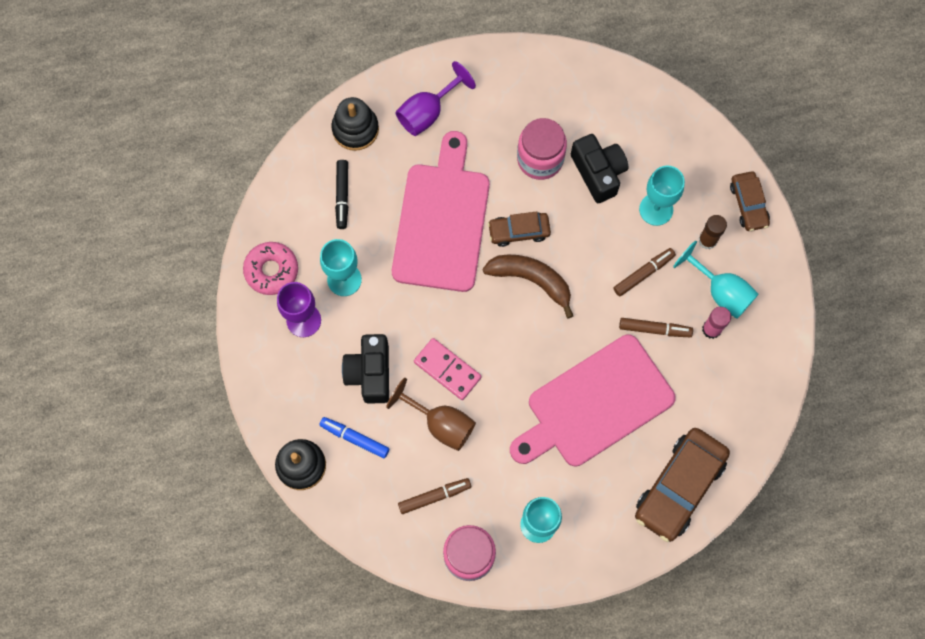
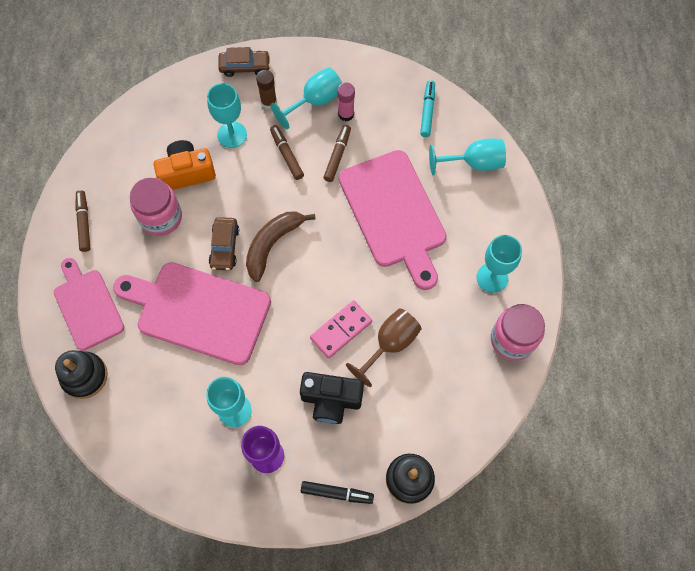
camera: 80 degrees left, 5 degrees down
(271, 270) = (209, 480): pink donut -> none
(342, 196) = (150, 399): black marker -> black marker (337, 493)
(354, 438) = (391, 424): blue marker -> none
(427, 112) = (87, 306): purple goblet -> pink cutting board
(434, 496) = (456, 360): brown marker -> brown marker (84, 223)
(598, 172) = (187, 173): black camera -> orange camera
(679, 486) = (474, 163): brown car -> turquoise goblet
(737, 422) = (427, 111): none -> turquoise marker

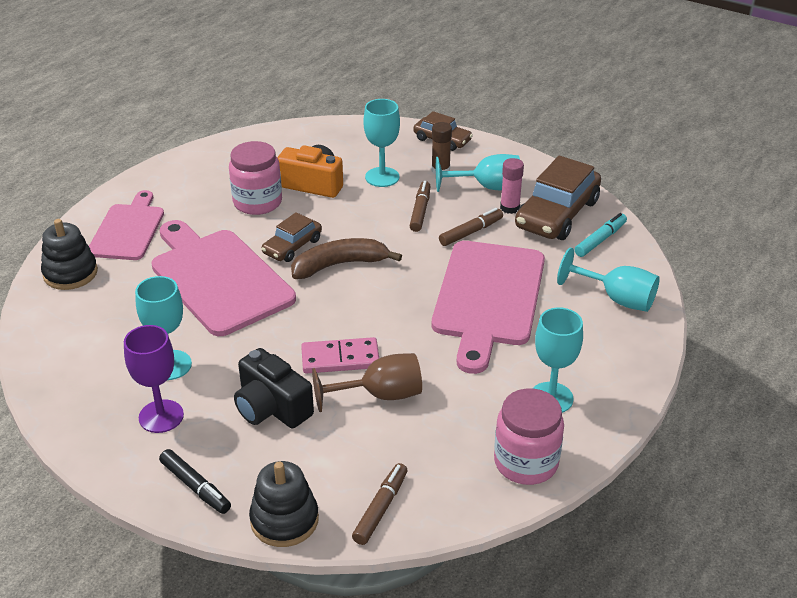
camera: 35 degrees right, 30 degrees down
(84, 223) = (188, 177): brown marker -> brown marker (380, 508)
(382, 101) = (557, 214): none -> brown car

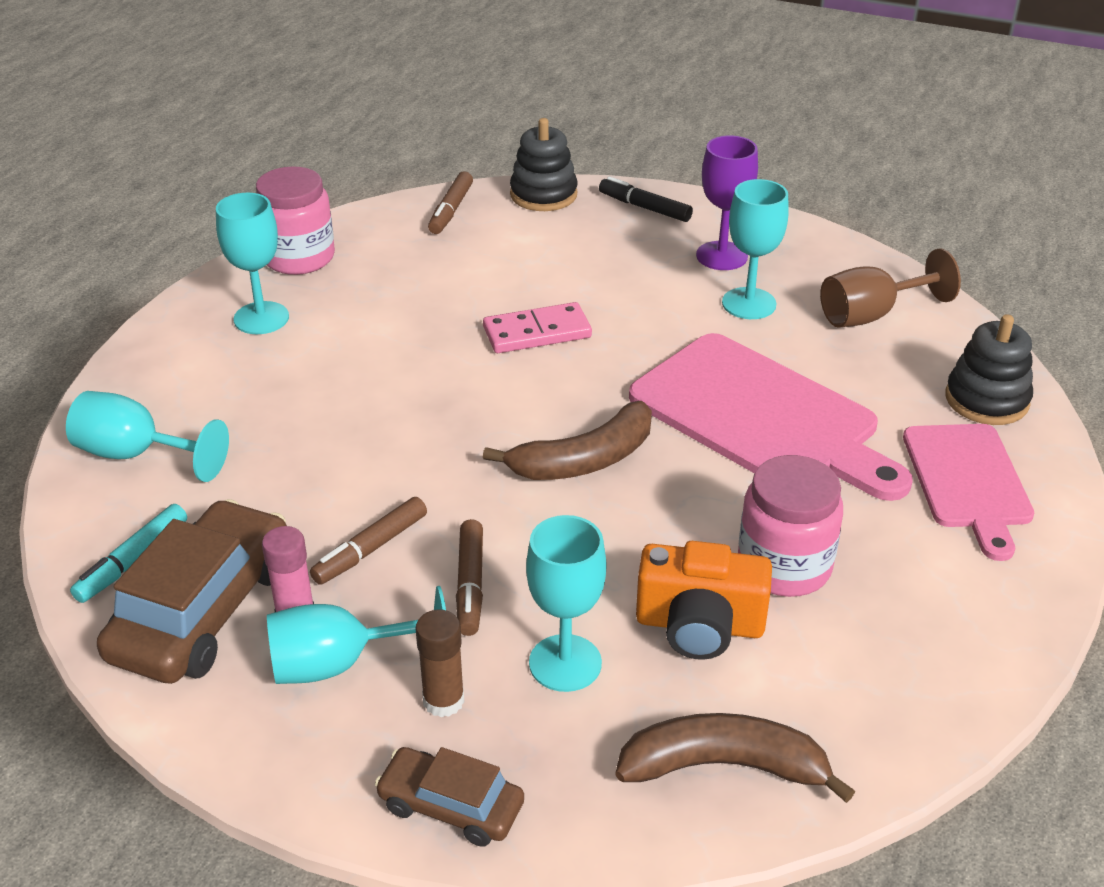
camera: 170 degrees right, 0 degrees up
(272, 407) = (600, 276): black camera -> none
(292, 246) = (675, 483): brown car -> none
(328, 140) = (724, 766): none -> brown banana
(380, 395) = (474, 300): brown goblet -> brown goblet (871, 315)
(488, 298) = (339, 433): pink cutting board -> none

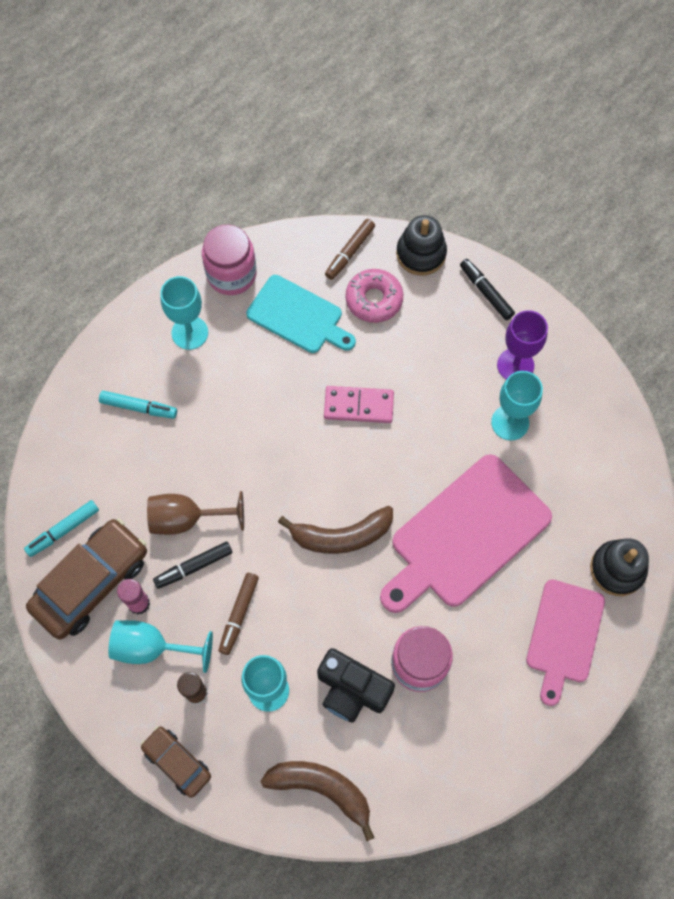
camera: 20 degrees right, 30 degrees up
(136, 454) = (84, 440): turquoise goblet -> none
(212, 402) = (139, 407): none -> turquoise marker
(370, 549) = (194, 567): brown marker -> black marker
(410, 274) = (298, 316): none -> turquoise cutting board
(504, 241) = (374, 299): none -> pink donut
(699, 625) = (352, 690): orange camera -> black camera
(761, 417) = (465, 535): pink cutting board -> pink cutting board turned 75 degrees clockwise
(871, 315) = (586, 461): brown goblet -> brown goblet (186, 519)

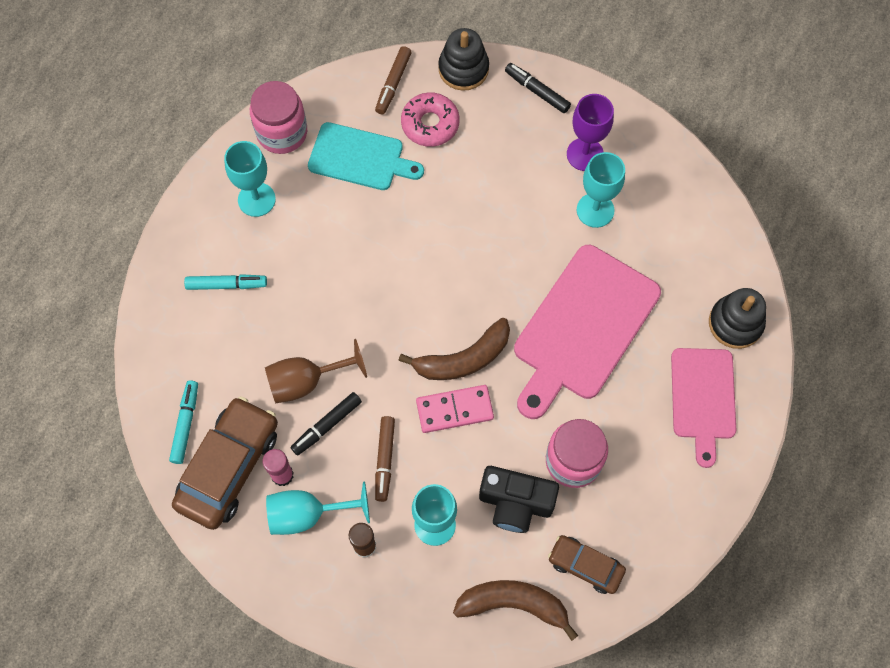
camera: 15 degrees left, 0 degrees up
(63, 530) = (185, 424): turquoise marker -> turquoise marker turned 150 degrees clockwise
(177, 762) = (365, 617): brown car -> brown car (585, 566)
(358, 406) = (444, 230): pink domino -> pink domino (454, 410)

